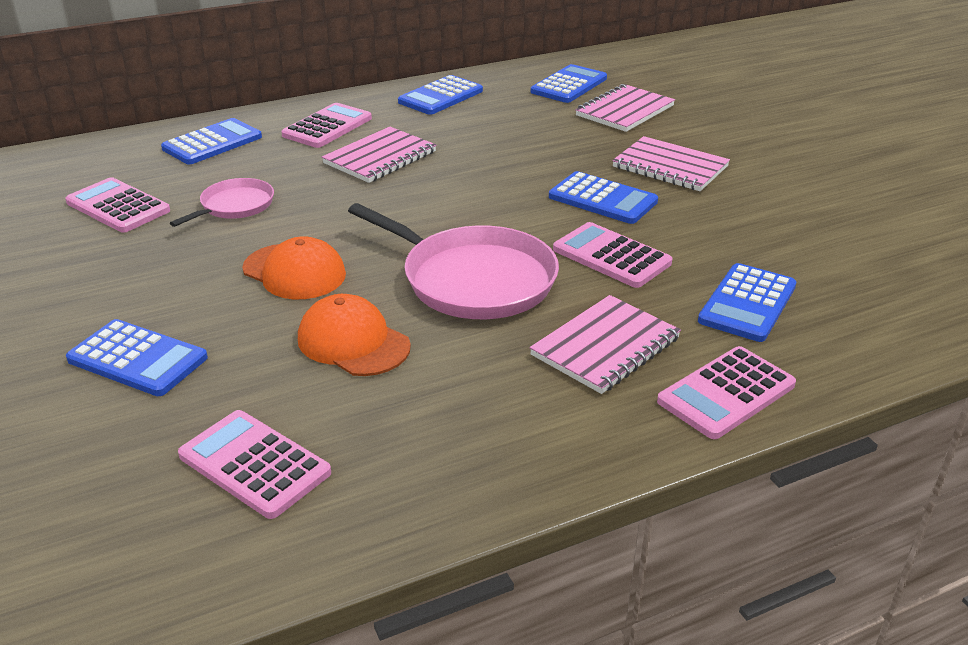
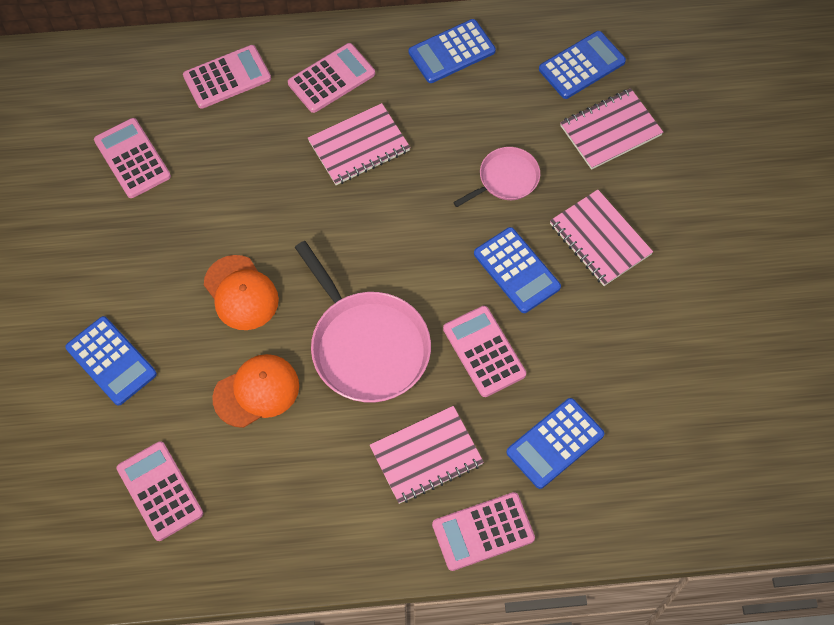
camera: 20 degrees right, 30 degrees up
(212, 143) = (227, 77): blue calculator -> pink calculator
(234, 206) = (220, 186): pink pan -> pink pan (506, 179)
(353, 342) = (256, 391): orange cap -> orange cap turned 90 degrees clockwise

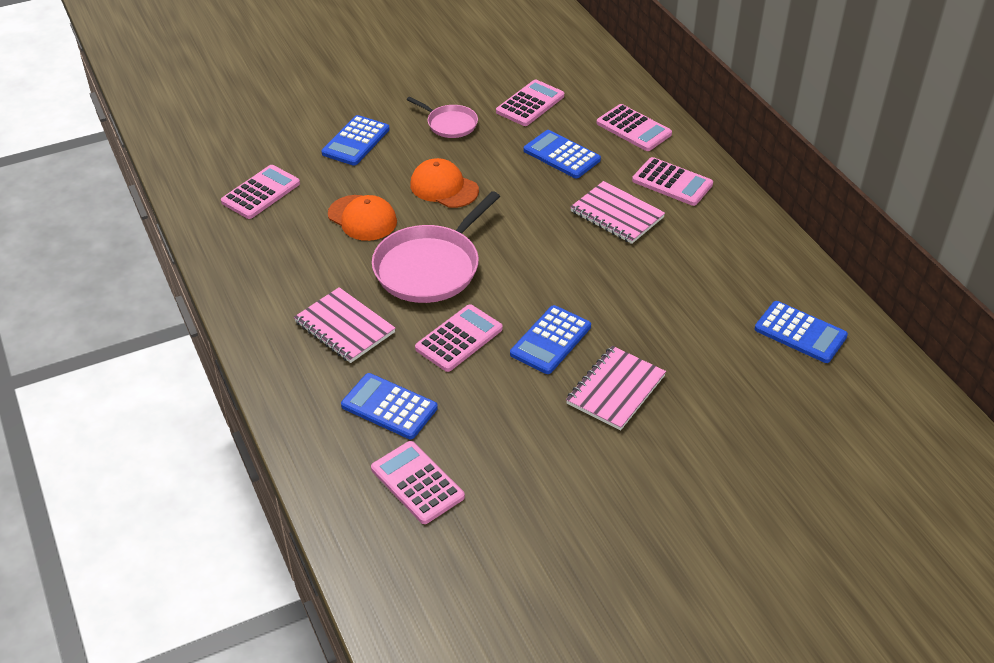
camera: 70 degrees right, 20 degrees down
(241, 293) = (444, 187): orange cap -> orange cap turned 90 degrees clockwise
(451, 52) = (751, 244): blue calculator -> blue calculator (562, 155)
(483, 531) = (288, 379): pink calculator -> pink calculator (417, 483)
(506, 179) = (641, 311): pink pan -> pink pan (450, 124)
(610, 130) = (741, 370): pink notebook -> none

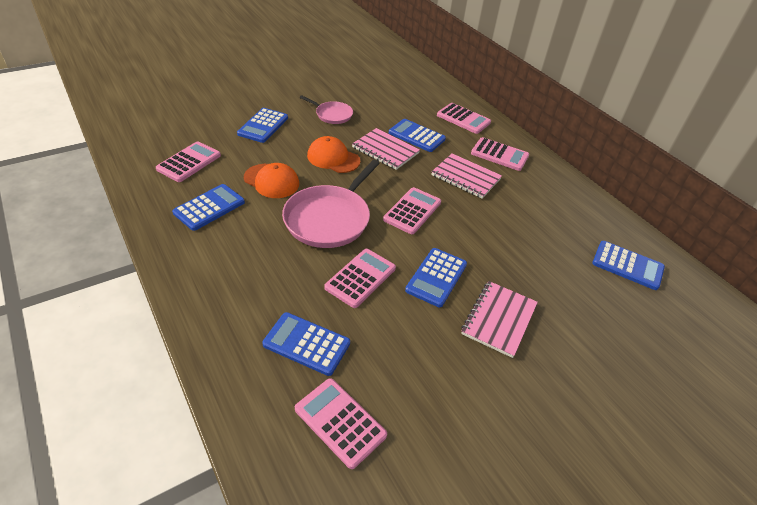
camera: 10 degrees left, 0 degrees up
(285, 251) = (209, 207): none -> blue calculator
(344, 327) = (262, 270): pink notebook -> pink notebook (385, 150)
(530, 104) = (388, 102): pink calculator -> pink calculator (412, 211)

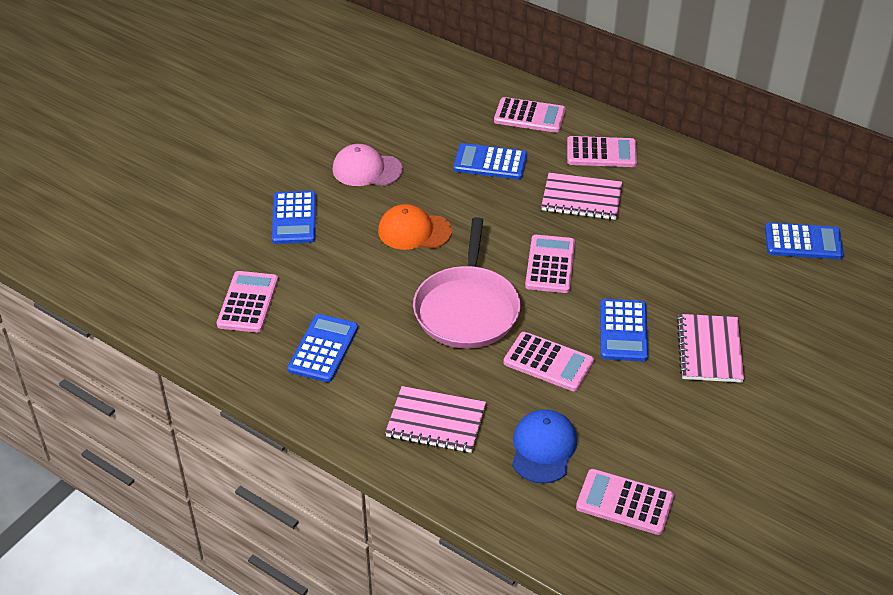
camera: 20 degrees left, 0 degrees up
(271, 181) = (366, 288): orange cap -> none
(306, 344) = (543, 448): blue calculator -> blue cap
(332, 115) = (366, 169): pink pan -> pink cap
(360, 278) = (548, 362): pink calculator -> pink calculator turned 105 degrees clockwise
(385, 150) = (467, 197): pink notebook -> pink notebook (436, 422)

